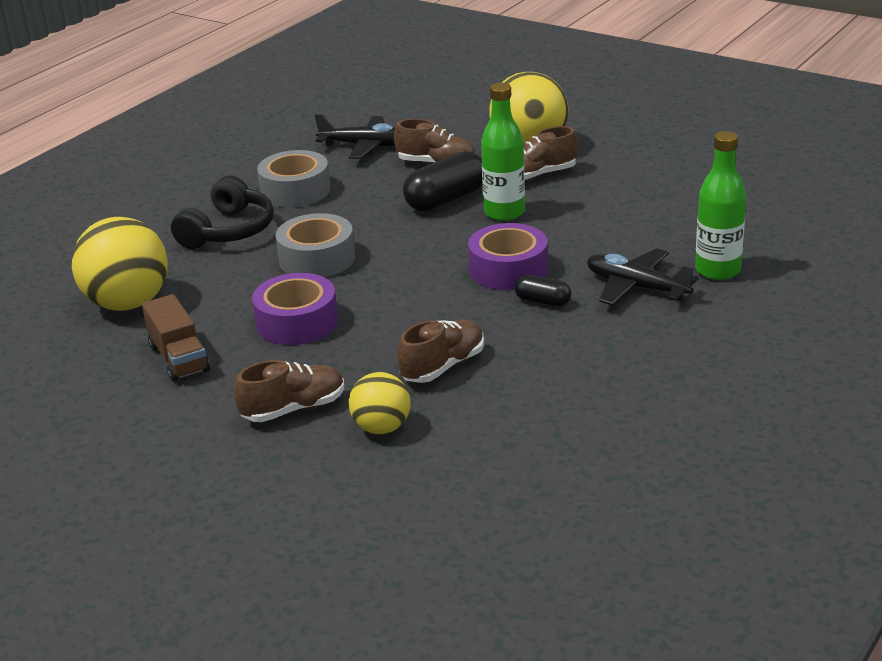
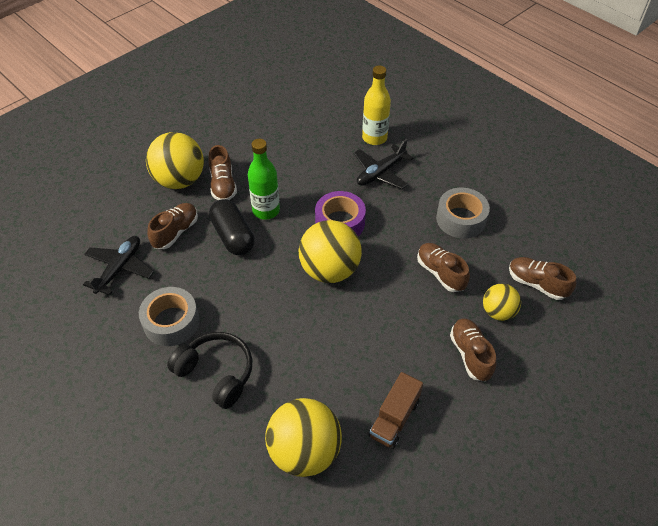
camera: 80 degrees left, 20 degrees up
(179, 358) = (394, 418): brown truck -> brown truck turned 135 degrees clockwise
(297, 322) = (367, 342): purple tape -> none
(317, 258) = (284, 320): grey tape -> grey tape (461, 219)
(413, 276) = (330, 270): none -> yellow ball
(455, 463) = (537, 284): none -> brown shoe
(543, 301) = (382, 215): black capsule -> none
(717, 270) = (374, 138): green bottle -> yellow bottle

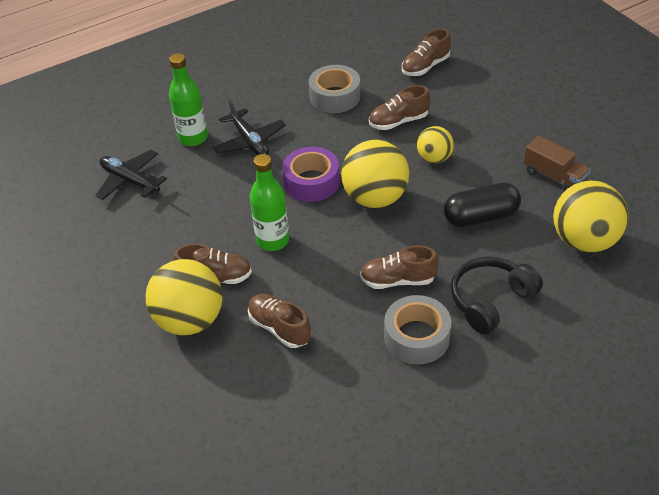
camera: 75 degrees left, 5 degrees down
(119, 268) = (323, 387): black plane -> black plane (130, 181)
(233, 236) = (303, 273): black capsule -> black capsule (481, 217)
(374, 138) = (193, 138): yellow bottle -> green bottle
(470, 354) = (493, 119): brown shoe -> brown shoe (398, 280)
(498, 312) = (451, 95): yellow ball -> yellow ball (434, 158)

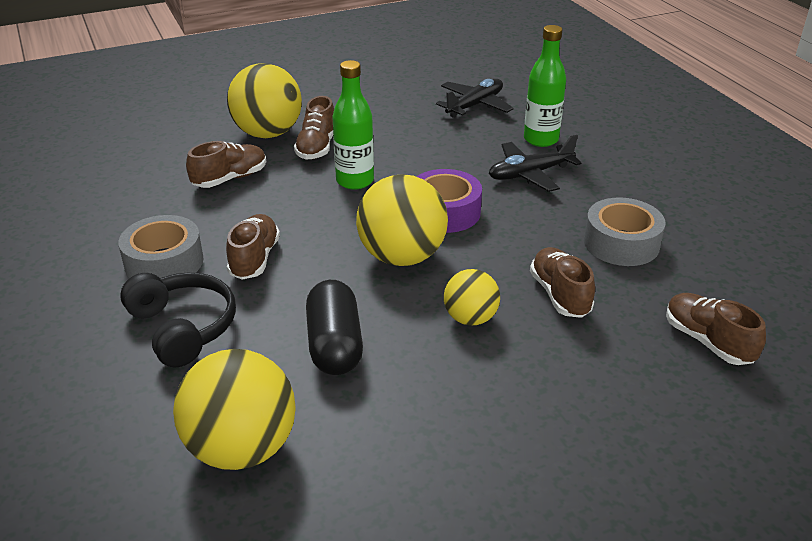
camera: 95 degrees right, 10 degrees down
(554, 177) = (396, 446): brown truck -> none

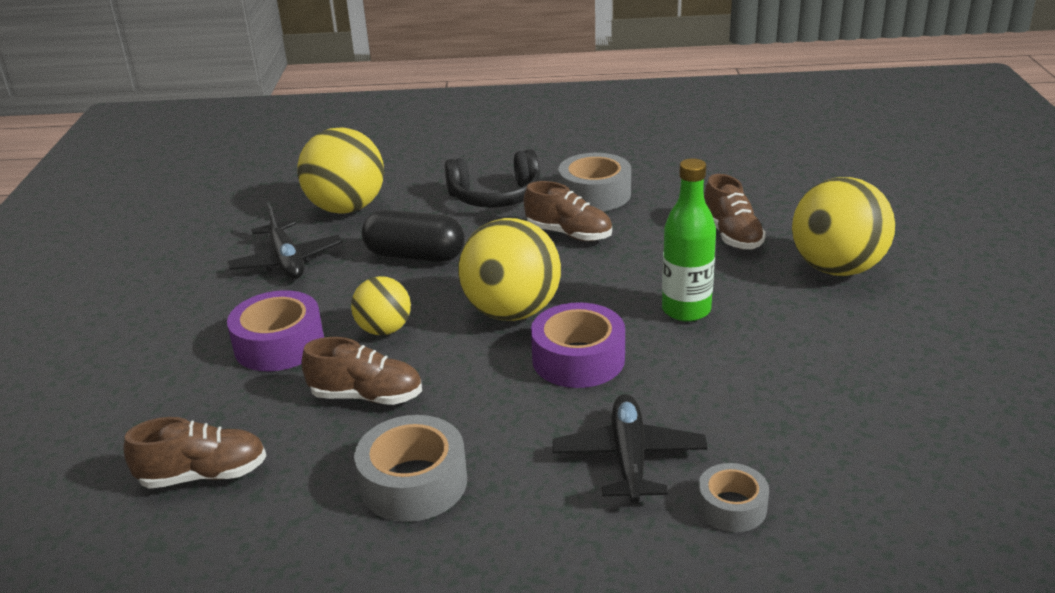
camera: 115 degrees right, 5 degrees down
(317, 147) = (785, 297): brown shoe -> none
(475, 105) = (884, 468): black plane -> black plane (286, 261)
(535, 376) = (279, 344): none -> purple tape
(540, 139) = (731, 507): green bottle -> grey tape

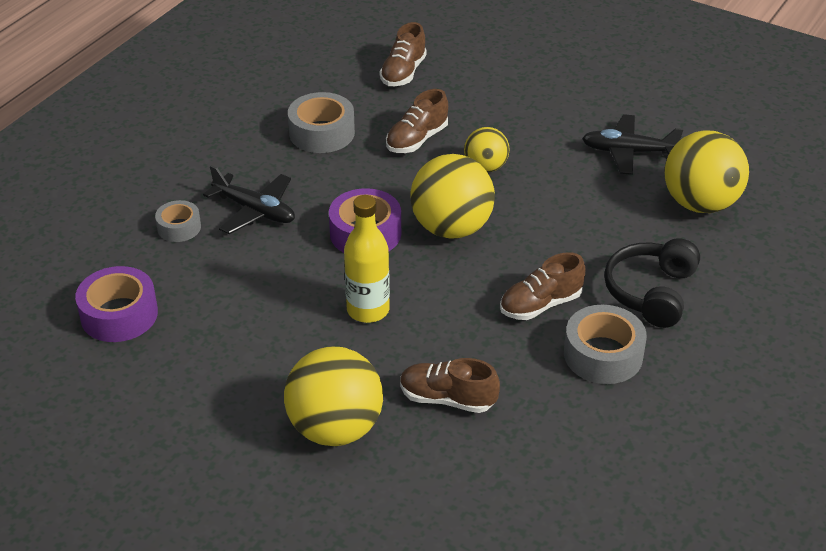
camera: 120 degrees right, 10 degrees up
(279, 344) = (510, 123): purple tape -> purple tape (119, 314)
(415, 256) = (580, 212): black capsule -> none
(686, 310) = (368, 310): green bottle -> yellow bottle

